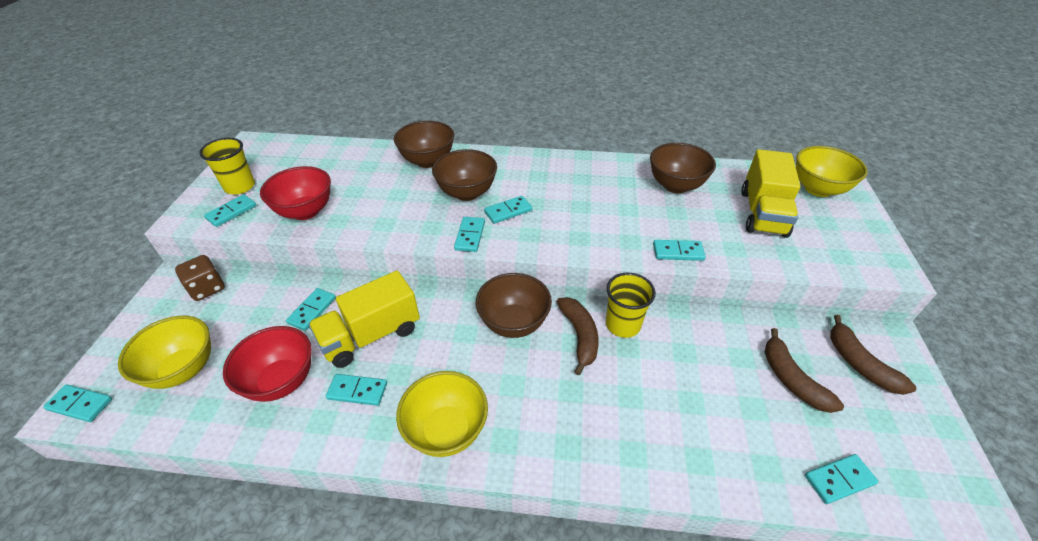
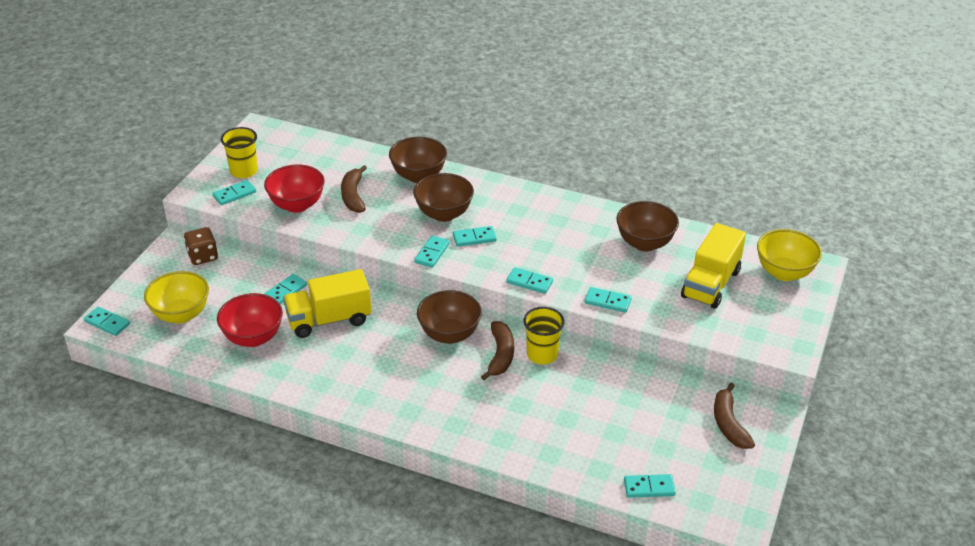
camera: 15 degrees right, 5 degrees down
(357, 391) = (309, 356): turquoise domino -> turquoise domino (529, 282)
(447, 430) = (369, 395): yellow bowl -> none
(791, 379) = (661, 421): brown banana -> brown banana (353, 196)

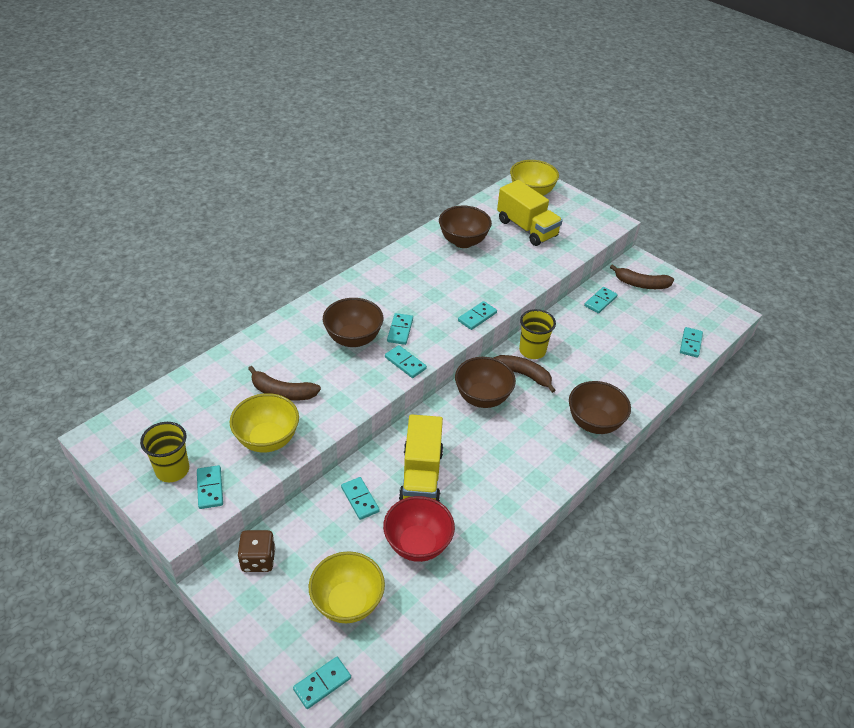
camera: 70 degrees left, 5 degrees up
(297, 205) = (267, 439): red bowl -> yellow bowl
(418, 176) = (283, 338): brown bowl -> brown bowl (594, 423)
(607, 301) = (522, 283): turquoise domino -> turquoise domino (600, 301)

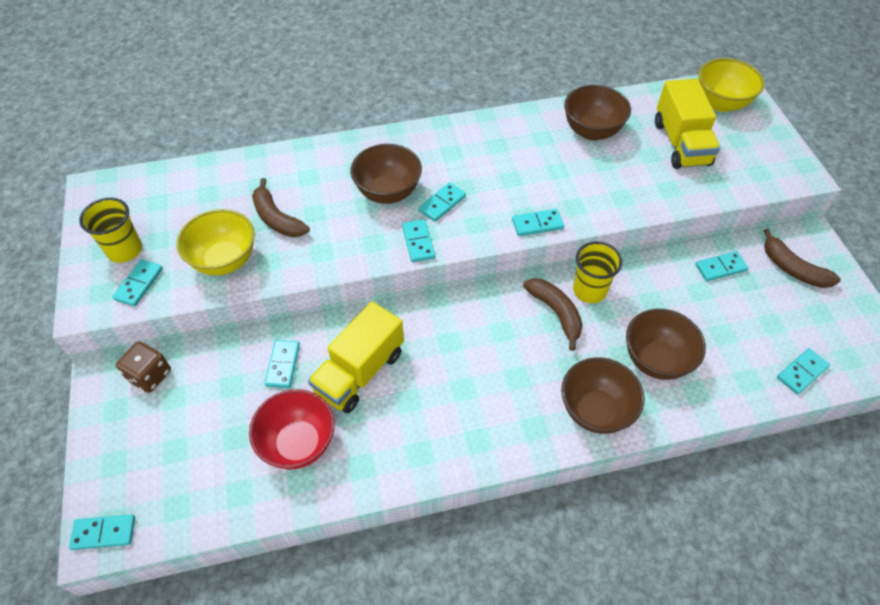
camera: 35 degrees right, 10 degrees up
(347, 602) = (188, 465): yellow bowl -> none
(482, 398) = (490, 318): brown bowl -> brown bowl (656, 360)

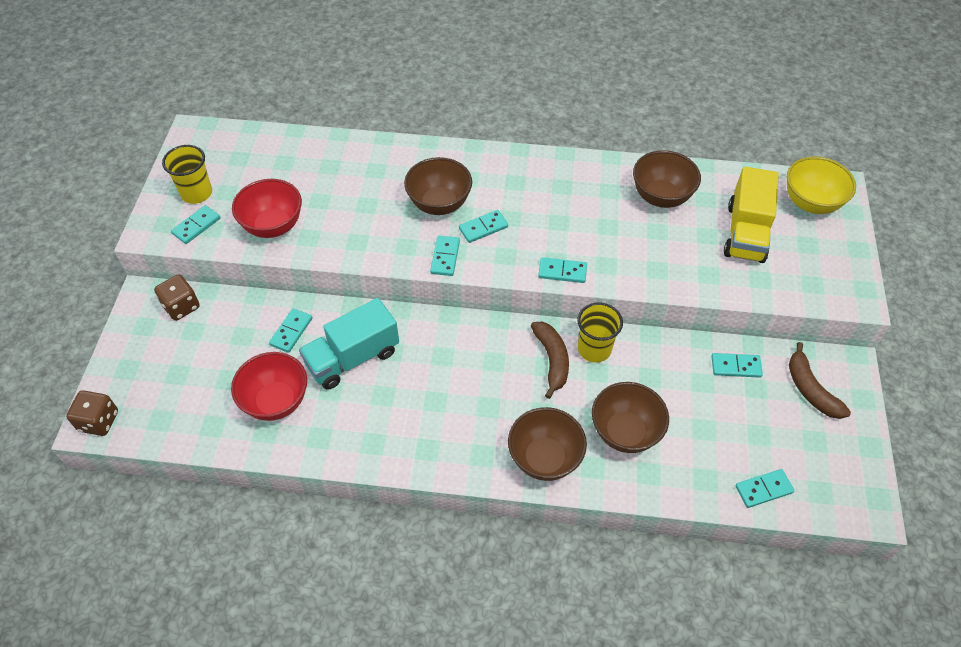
camera: 20 degrees right, 0 degrees up
(104, 533) = (99, 421): turquoise domino -> brown dice
(225, 260) = (273, 226): yellow bowl -> red bowl
(277, 218) = (332, 201): brown banana -> none
(360, 372) = (352, 358): yellow truck -> turquoise truck

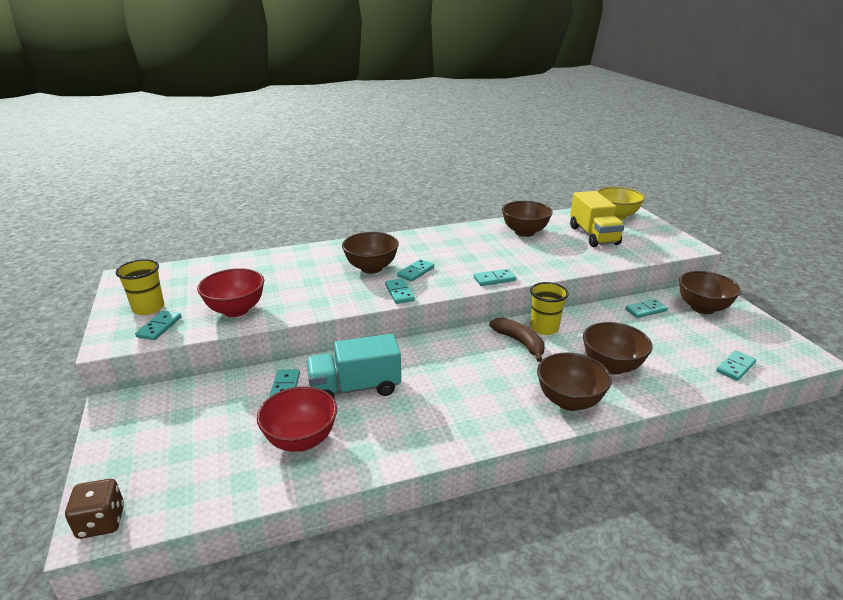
camera: 25 degrees left, 25 degrees down
(181, 306) = (160, 401): brown dice -> none
(352, 358) = (355, 388): turquoise truck -> turquoise truck turned 45 degrees clockwise
(810, 389) = (702, 308): brown banana -> brown bowl

